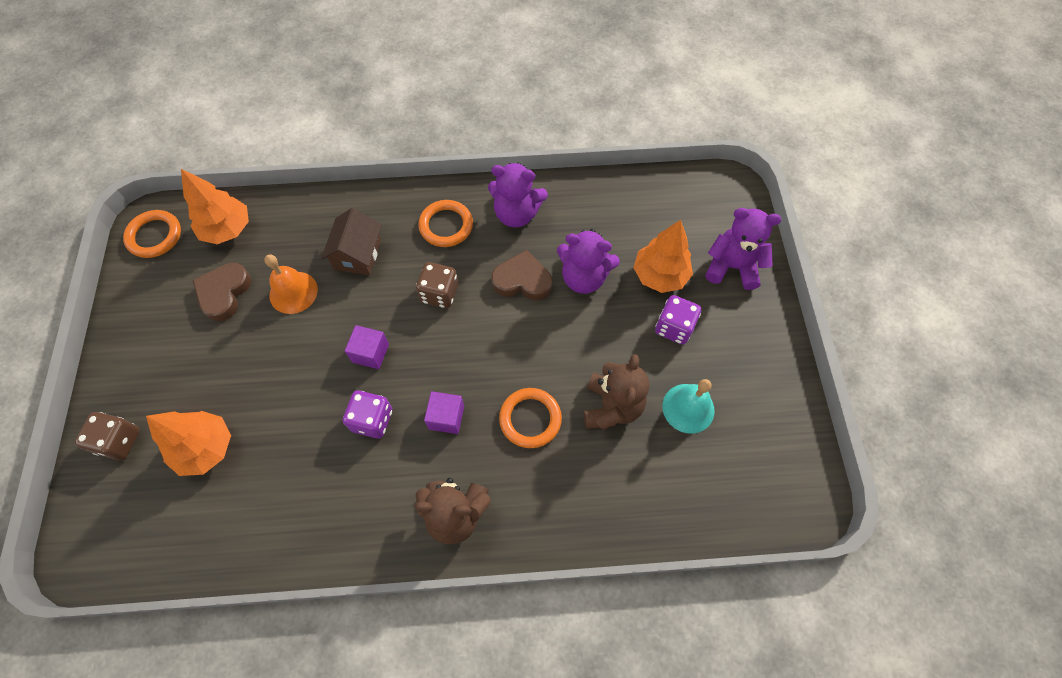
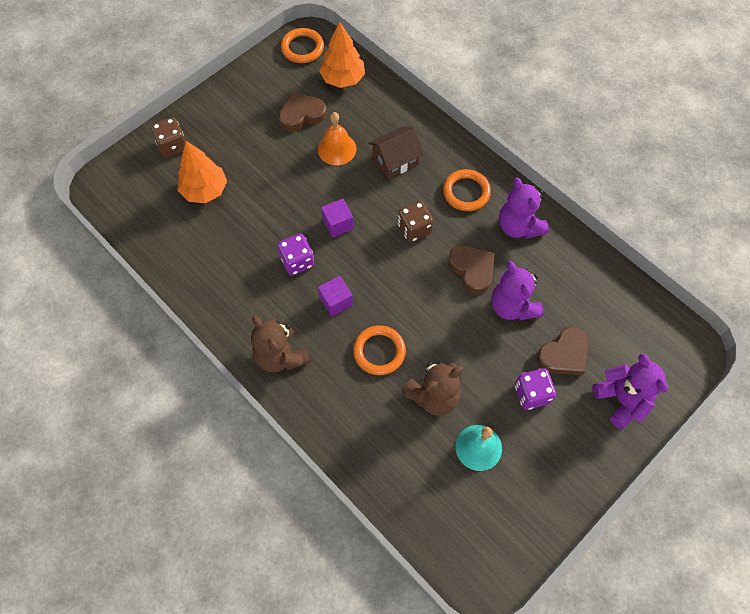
camera: 50 degrees right, 0 degrees up
(660, 275) = (564, 354): orange tree -> brown heart

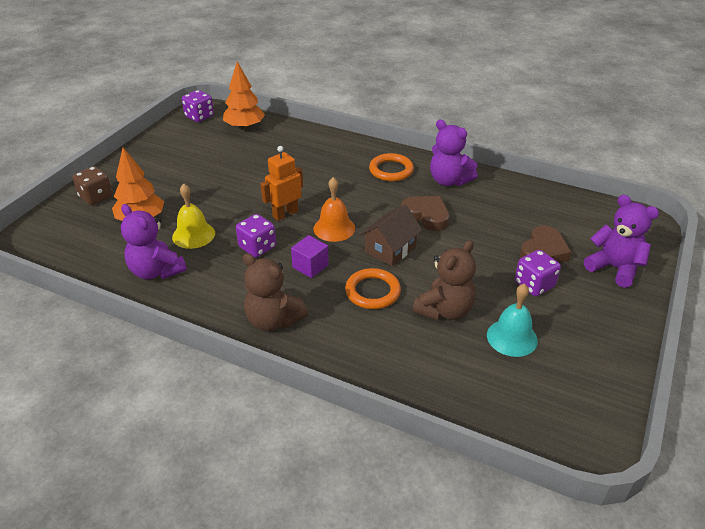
camera: 20 degrees left, 25 degrees down
(245, 226) = (193, 235): none -> yellow bell
(302, 48) = (199, 116): orange ring -> purple dice
(302, 115) = (217, 154): brown heart -> none
(337, 149) = (260, 168): orange bell -> orange bell (334, 228)
(338, 224) = (285, 214): purple cube -> orange robot
(395, 160) = (317, 164): brown house -> brown house (390, 249)
(414, 229) = (358, 202): brown dice -> none
(512, 306) = (477, 231): purple teddy bear -> purple teddy bear (156, 271)

